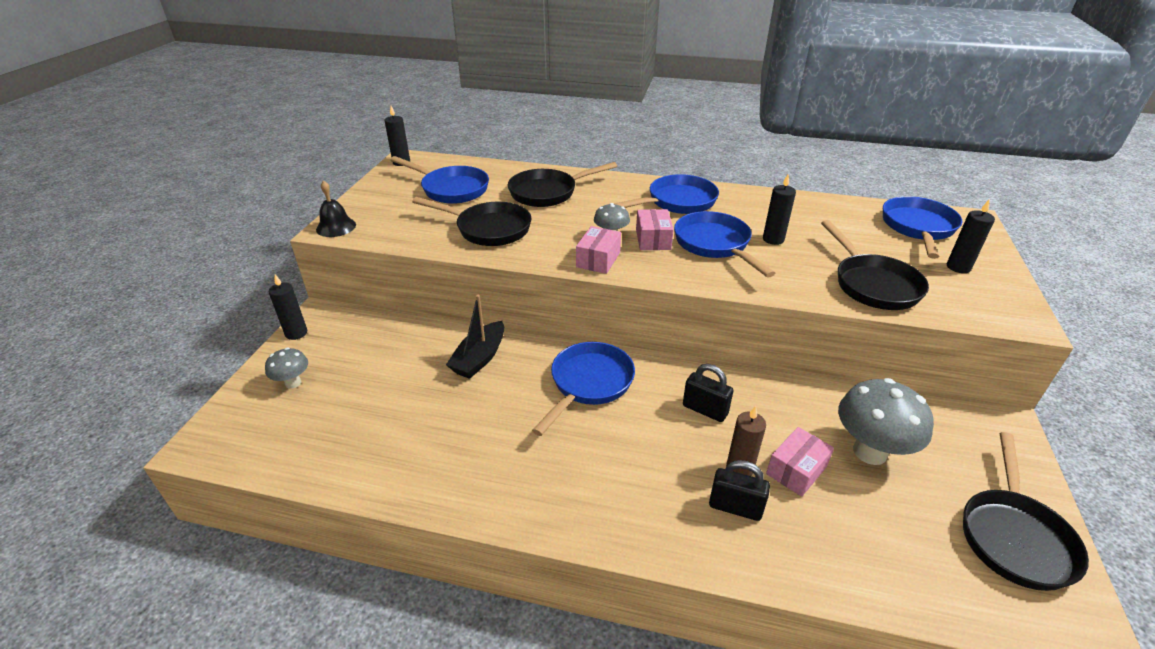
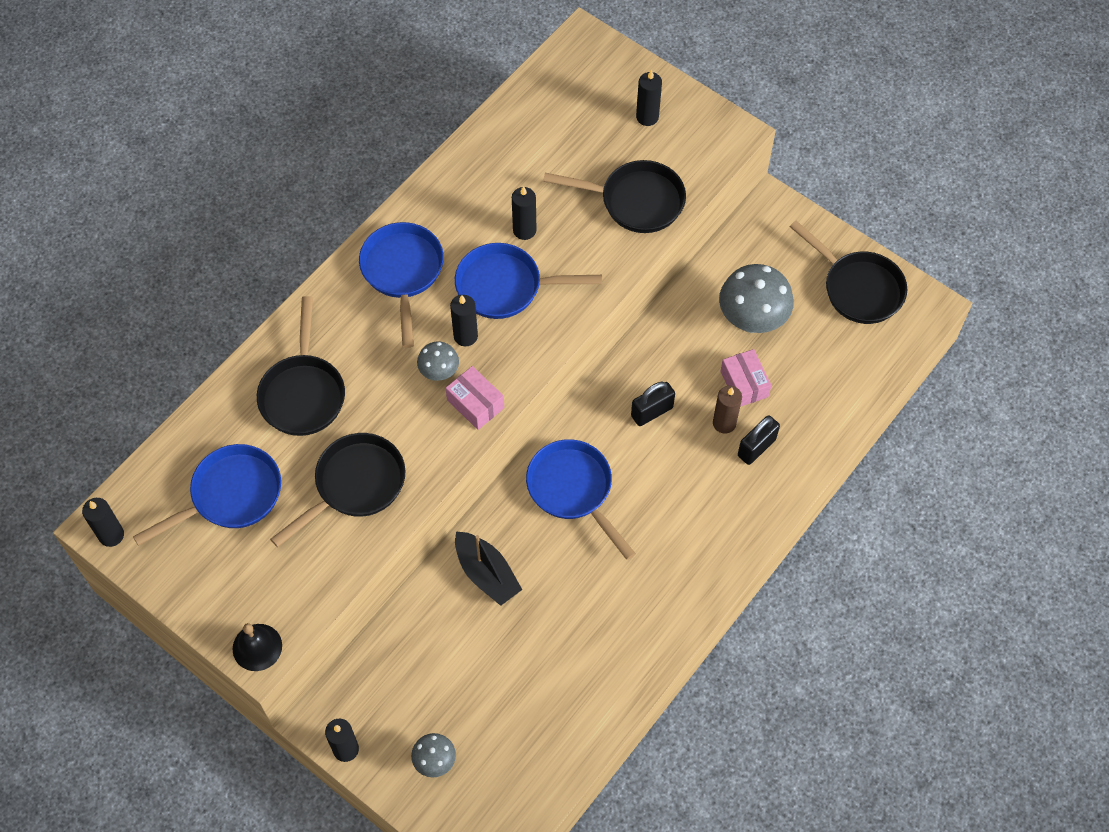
camera: 65 degrees left, 25 degrees up
(653, 239) = (465, 336): pink box -> black candle
(918, 228) = (573, 96): blue pan -> none

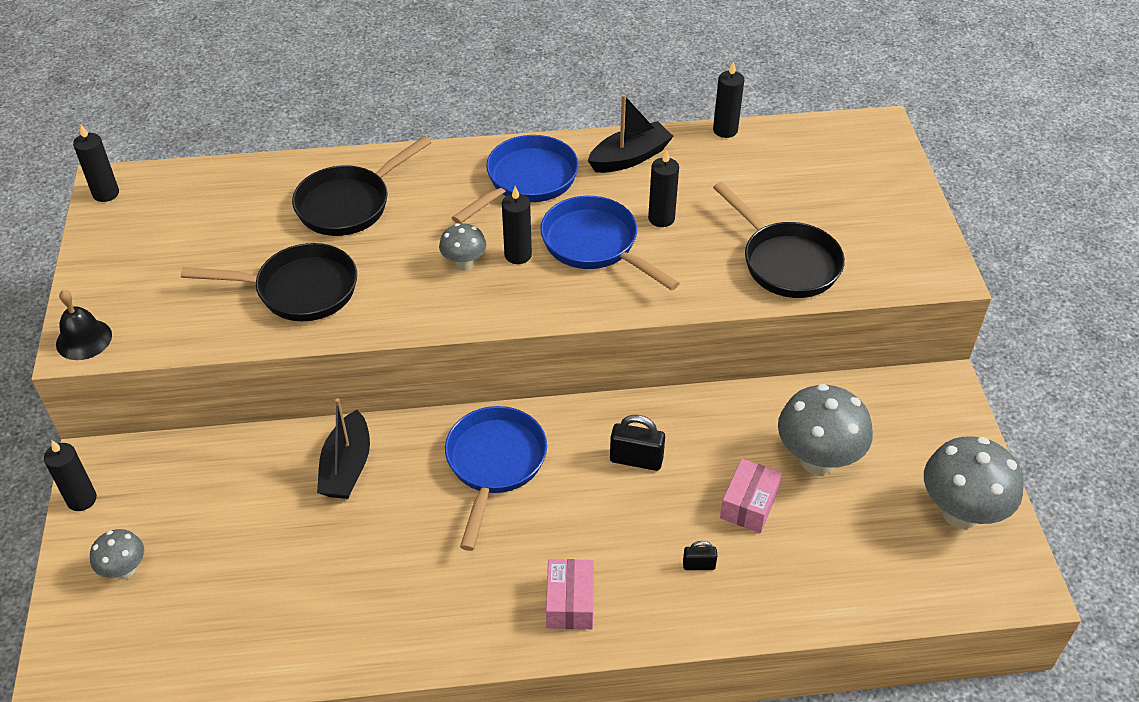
camera: 45 degrees right, 15 degrees down
(230, 496) = (210, 229): blue pan -> none
(449, 196) = (630, 157): none -> black boat
(475, 404) = (462, 306): pink box -> pink box (570, 603)
(647, 117) = (872, 212): black candle -> black candle (725, 130)
(724, 423) = (691, 521): brown candle -> none
(756, 447) = (698, 565): black padlock -> black padlock, size x0.58
(858, 288) = (960, 513): black pan -> grey mushroom

